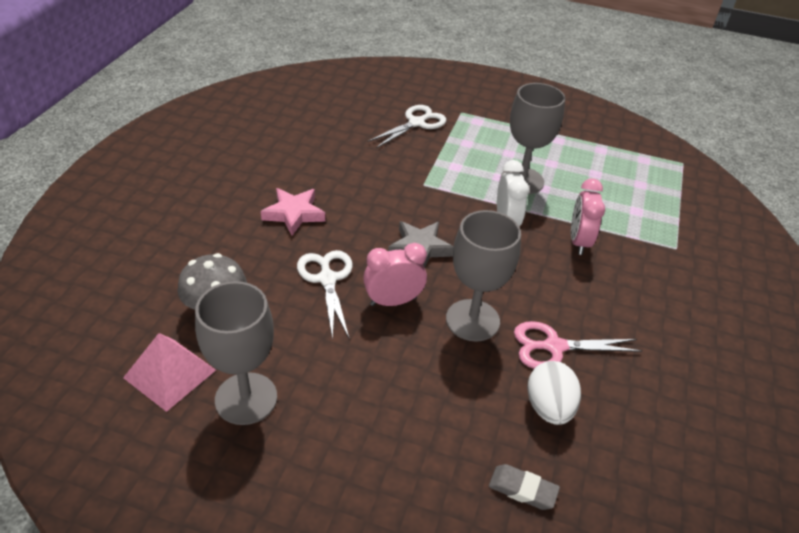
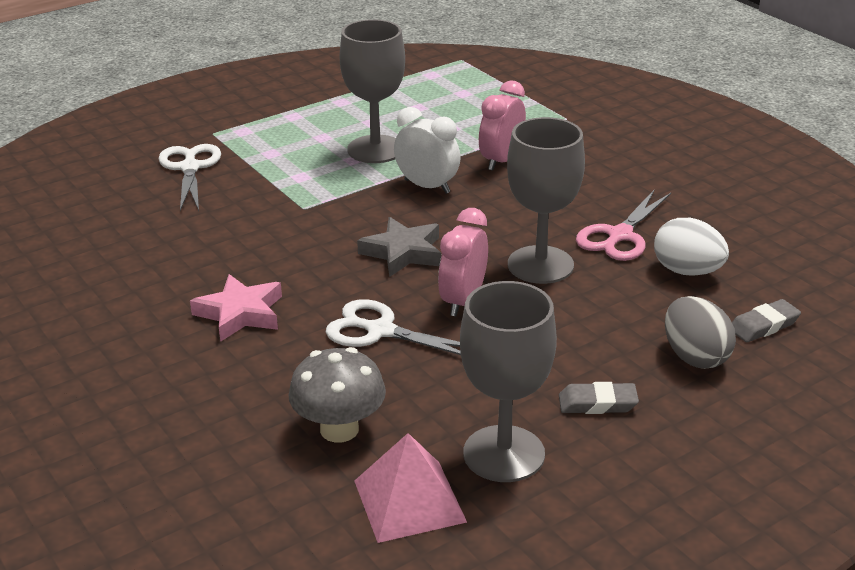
camera: 50 degrees left, 10 degrees down
(337, 425) = (597, 403): none -> grey eraser
(441, 460) = (695, 357): none -> grey egg
(579, 241) = (501, 160): pink clock -> pink clock turned 75 degrees clockwise

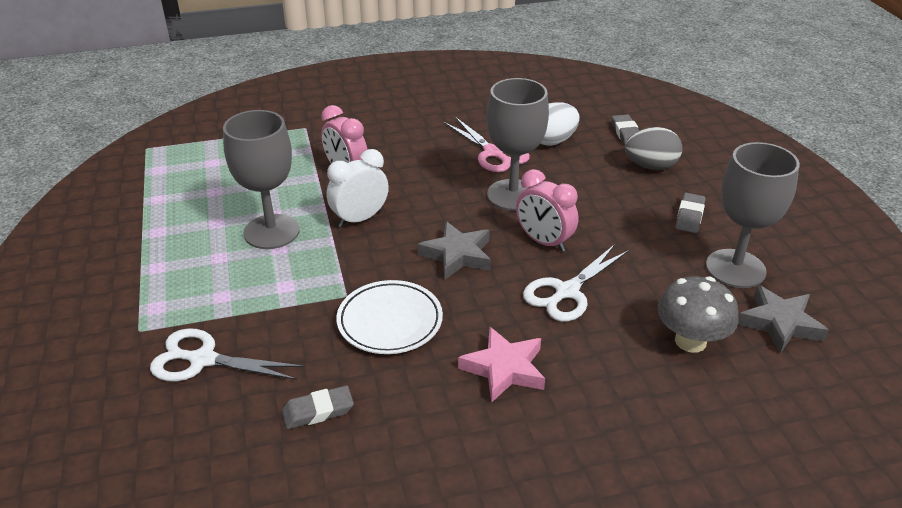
camera: 70 degrees left, 5 degrees up
(150, 232) = (318, 411): none -> grey eraser
(279, 238) = (390, 321): none -> white plate
(409, 500) = (780, 323): pink pyramid -> grey star

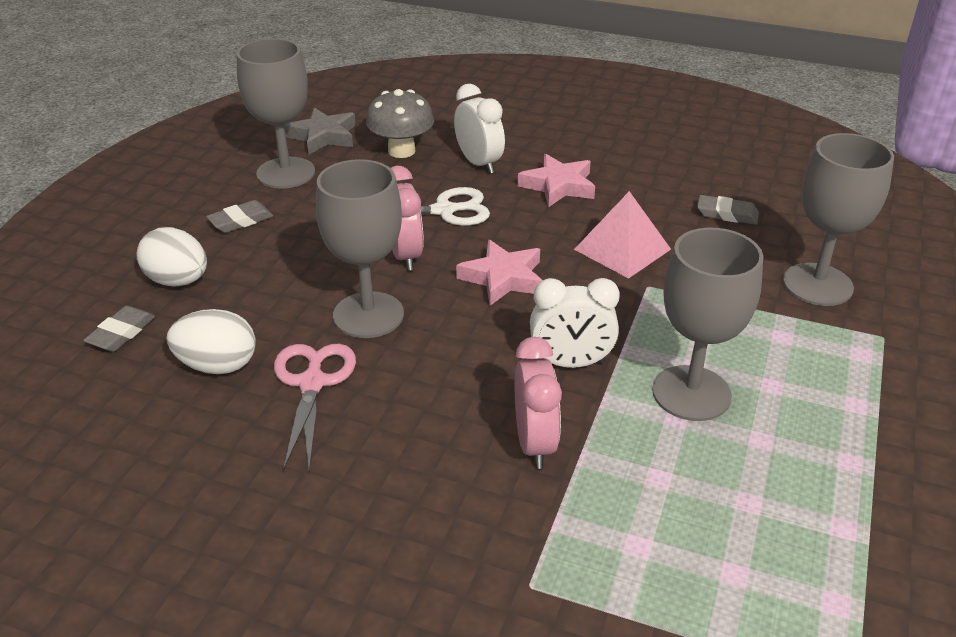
camera: 145 degrees left, 0 degrees up
(203, 360) = (817, 284): white scissors -> grey goblet
(390, 321) = (622, 249): white plate -> pink pyramid
(457, 255) = (503, 278): grey star -> pink star
(605, 361) = (479, 163): none -> white clock
(650, 166) = (178, 281): grey egg -> white egg

